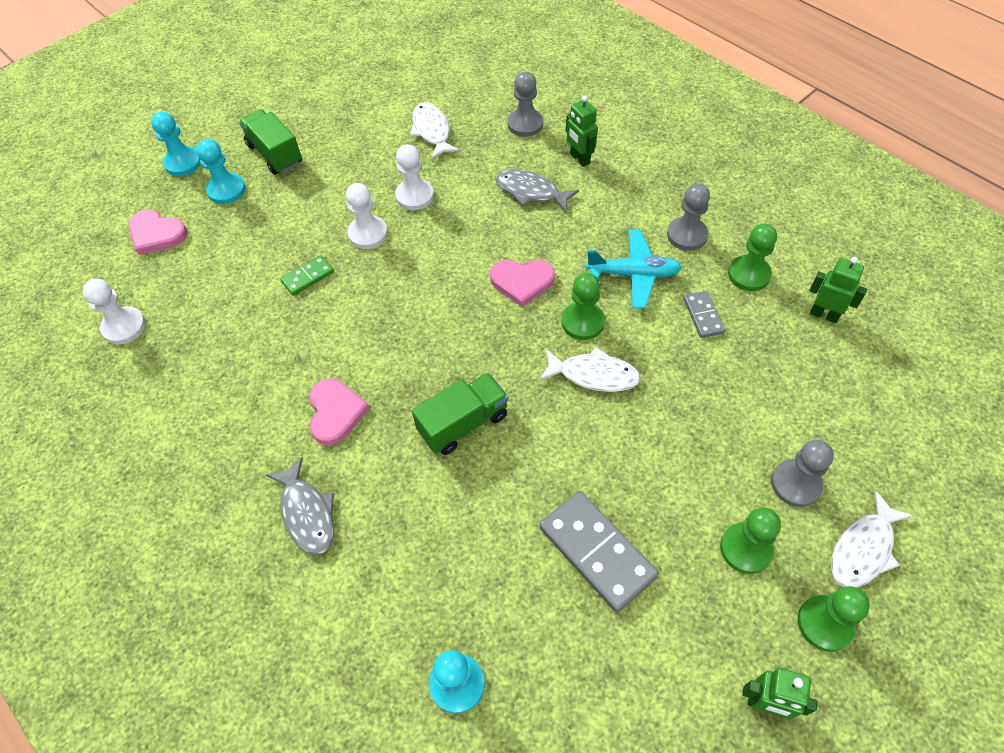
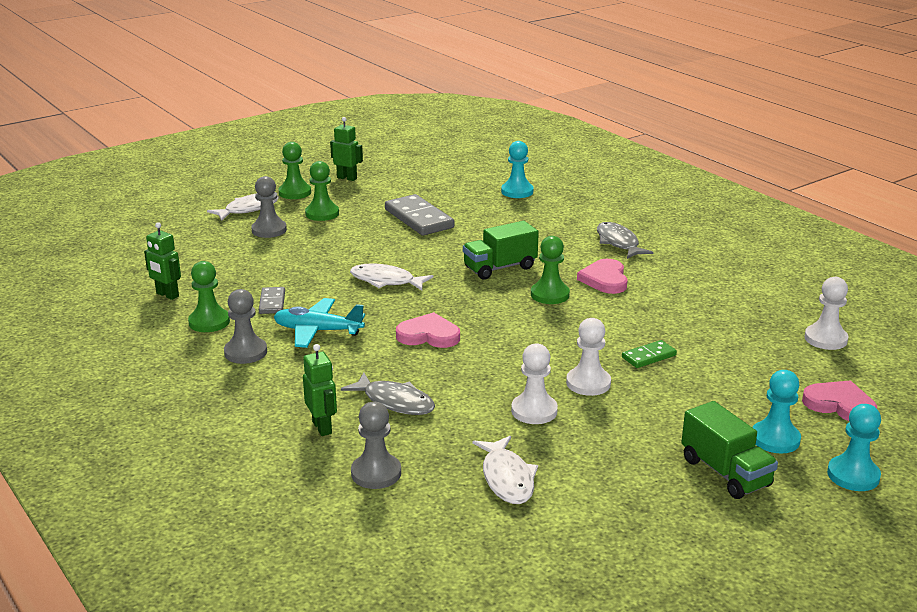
camera: 175 degrees left, 30 degrees down
(582, 322) = (381, 307): green pawn -> green pawn (550, 295)

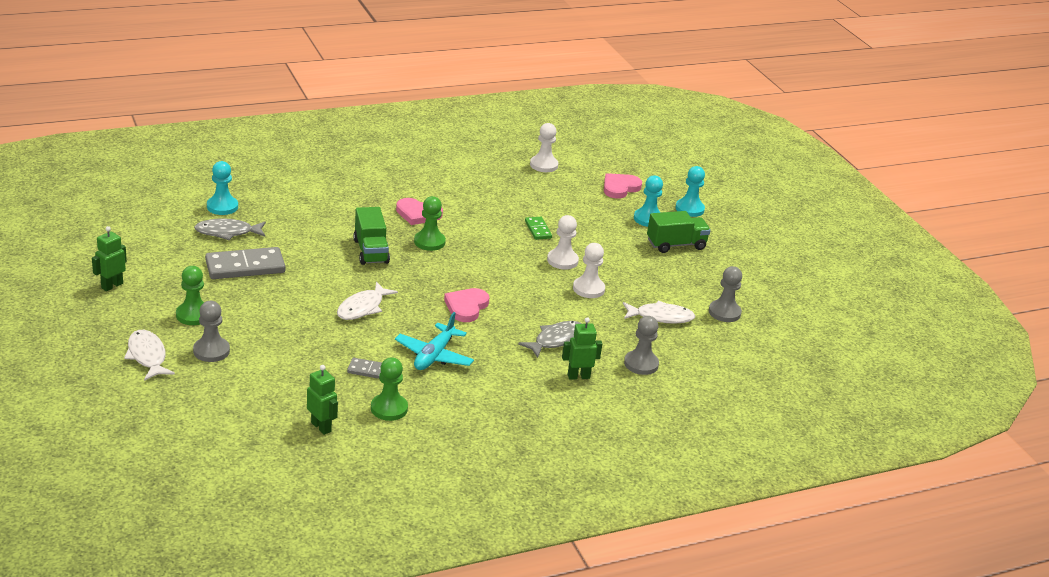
camera: 80 degrees left, 5 degrees up
(167, 295) = (321, 427): green robot -> green robot turned 90 degrees counterclockwise
(245, 352) = (452, 396): grey pawn -> grey pawn (724, 312)
(295, 192) = (125, 322): green pawn -> none
(618, 243) = (358, 191): grey fish -> grey fish (227, 232)

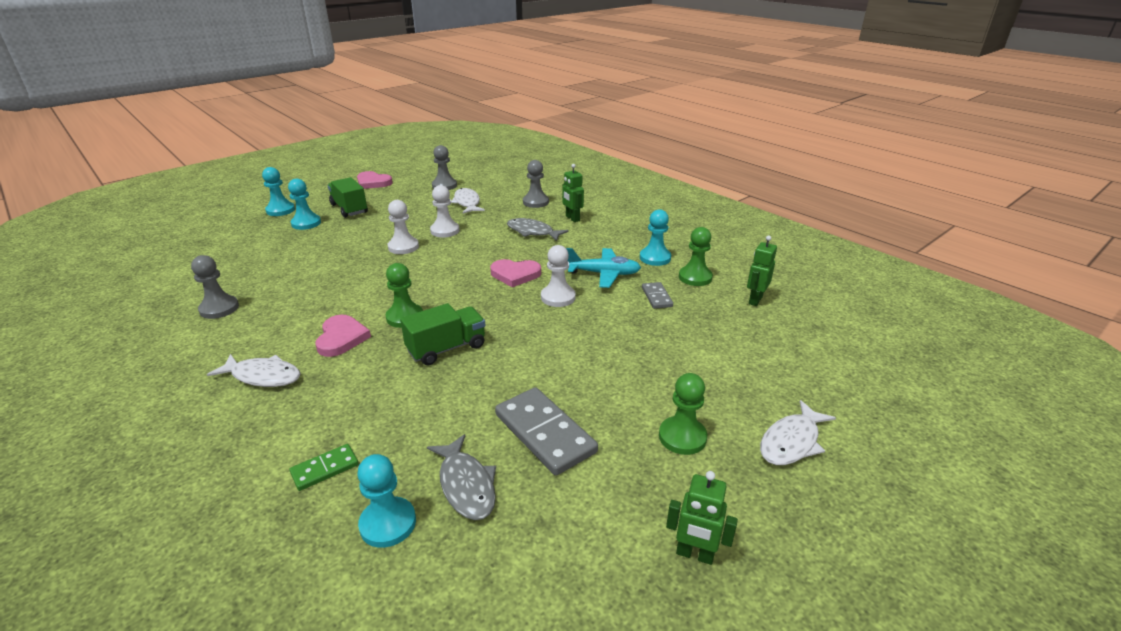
camera: 105 degrees left, 0 degrees up
(211, 351) = (729, 396): grey pawn -> grey pawn (219, 308)
(362, 308) = (562, 325): white fish -> white fish (263, 376)
(446, 399) = (655, 258): none -> turquoise pawn
(538, 230) = (349, 266): green domino -> green domino (325, 469)
(543, 165) = (193, 285): white pawn -> white pawn (558, 297)
(620, 188) = (243, 241): pink heart -> pink heart (373, 182)

